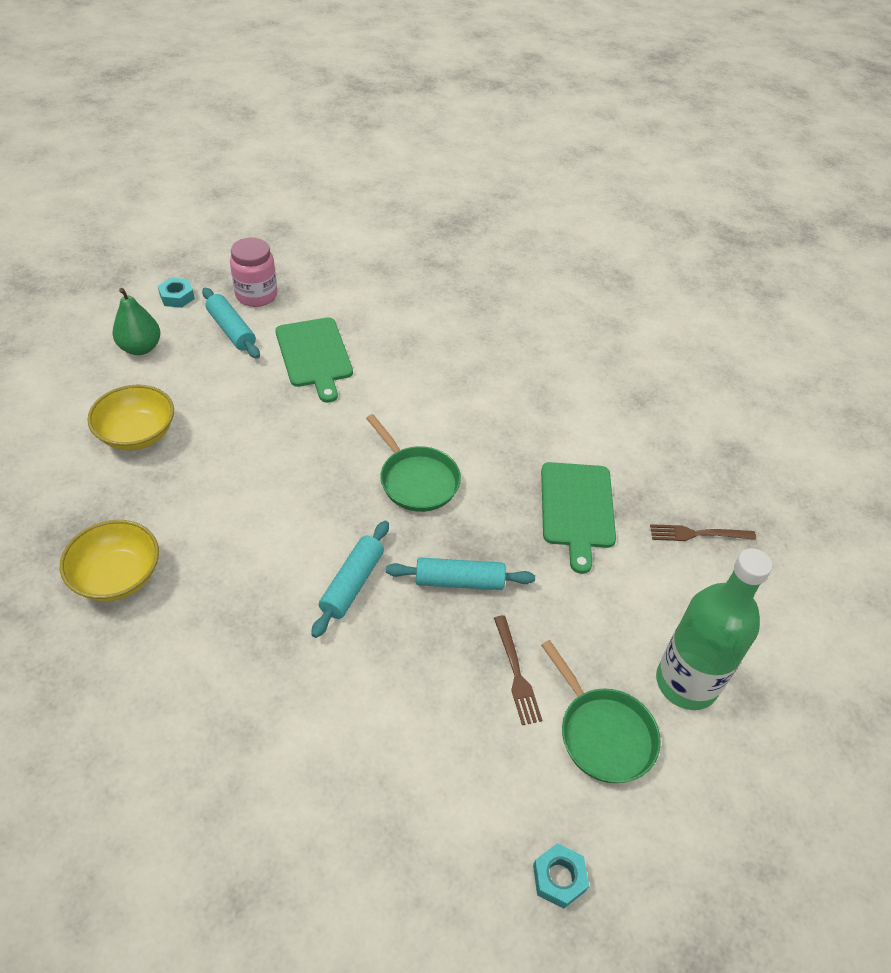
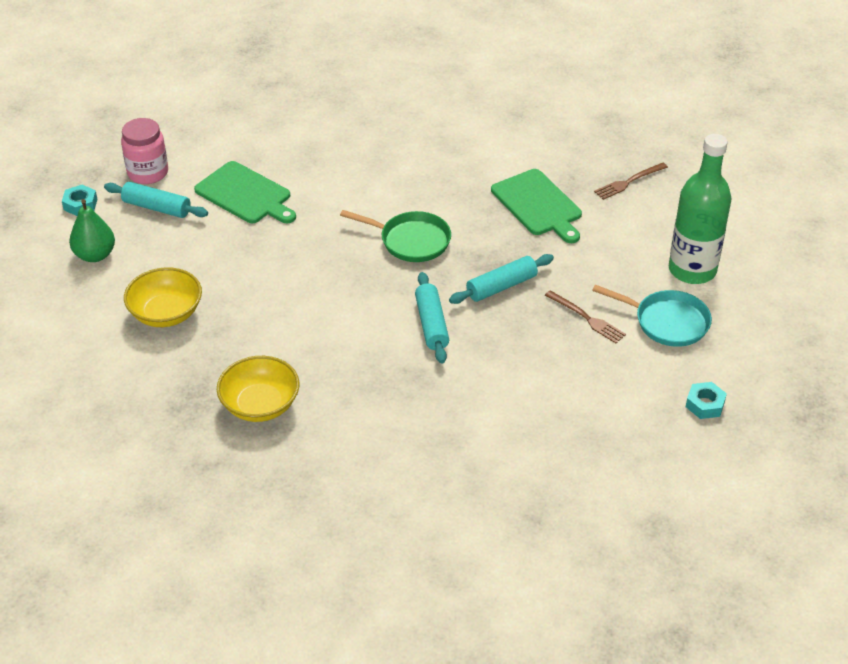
camera: 30 degrees left, 5 degrees down
(603, 733) = (667, 322): green pan -> turquoise pan

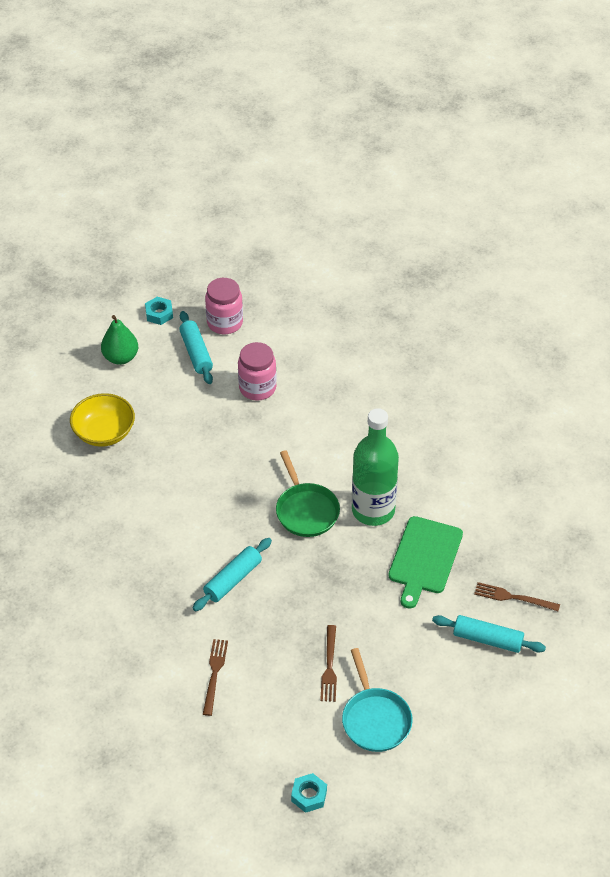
camera: 50 degrees right, 5 degrees up
(245, 194) = (257, 388): green cutting board -> pink jar
(260, 405) = (70, 540): yellow bowl -> none
(501, 286) = (312, 594): turquoise rolling pin -> turquoise rolling pin (487, 639)
(519, 392) = (214, 674): none -> brown fork
(692, 270) = (451, 701): green bottle -> green bottle (373, 510)

